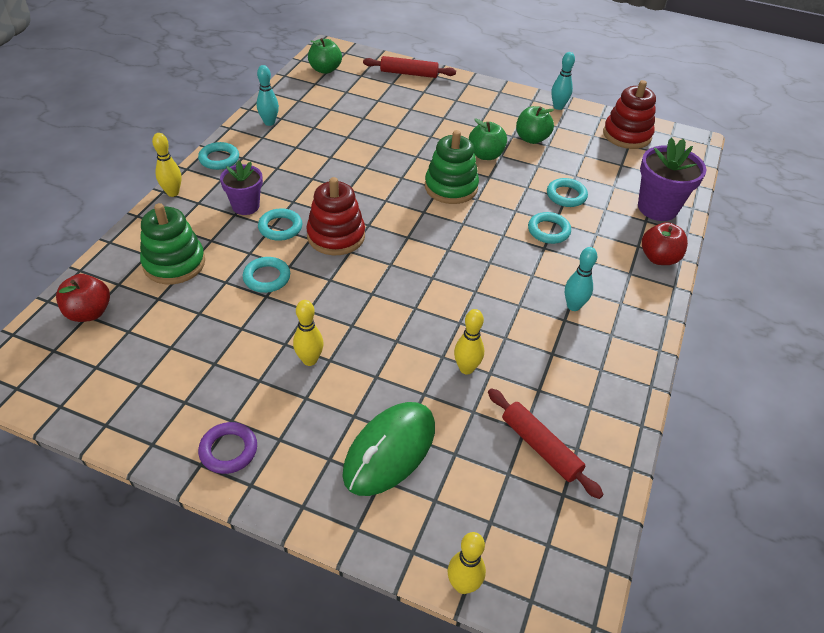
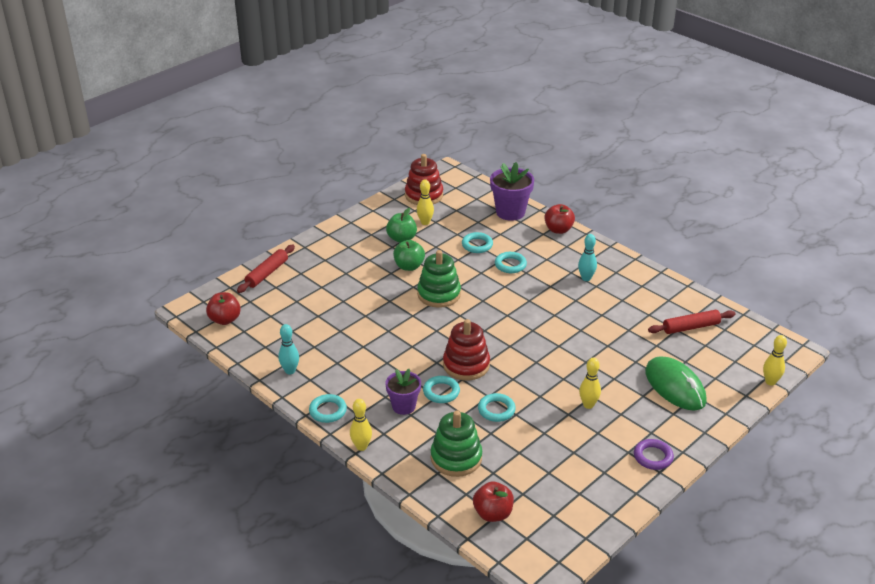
camera: 65 degrees left, 10 degrees down
(325, 69) = (225, 320): green apple -> red apple
(466, 368) = (621, 338): yellow bowling pin -> yellow bowling pin (425, 222)
(558, 107) = (368, 213): turquoise bowling pin -> none

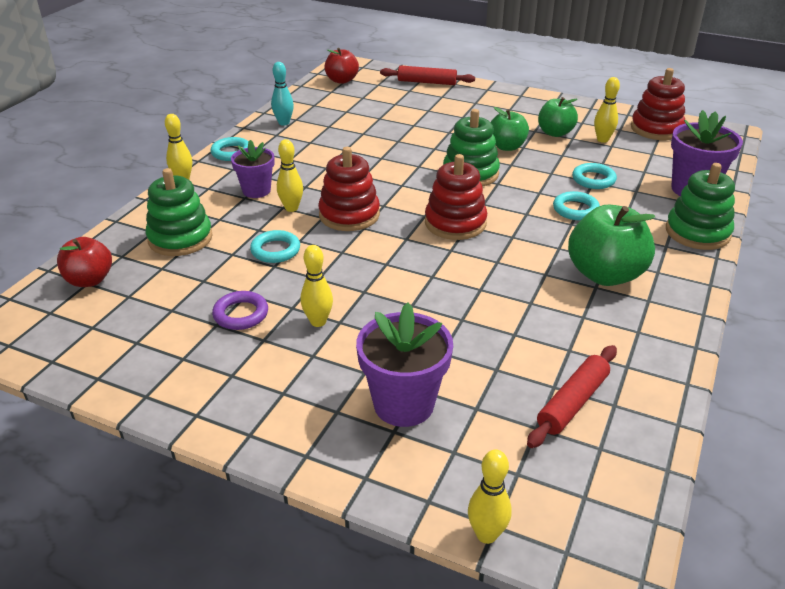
camera: 70 degrees right, 0 degrees up
(441, 392) = (291, 208): turquoise ring -> yellow bowling pin
(501, 319) = (455, 223): none -> red stacking toy
(558, 230) = (697, 232): red apple -> green stacking toy
(586, 278) = (605, 274): turquoise bowling pin -> green apple
(653, 457) = (227, 402): purple ring -> purple ring (241, 314)
(675, 386) = (403, 404): green mouse -> purple flower pot
(691, 327) = (572, 403): red rolling pin -> red rolling pin turned 75 degrees clockwise

